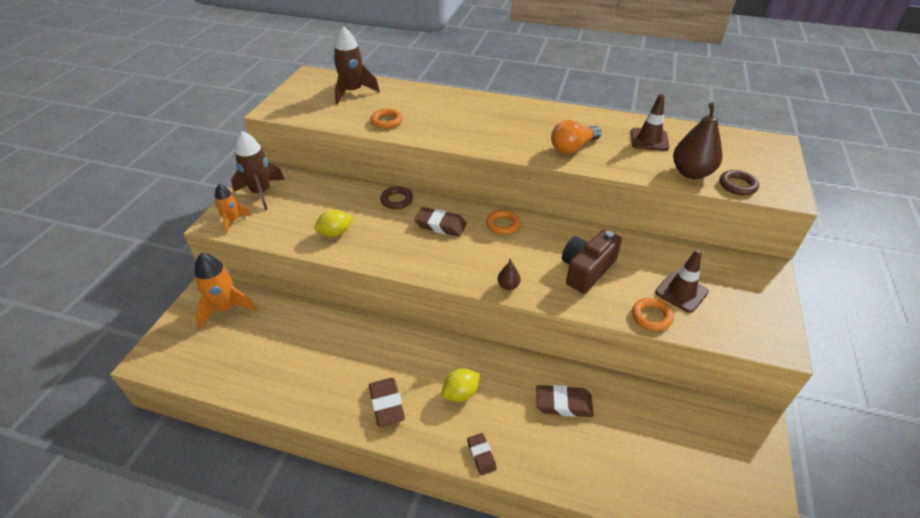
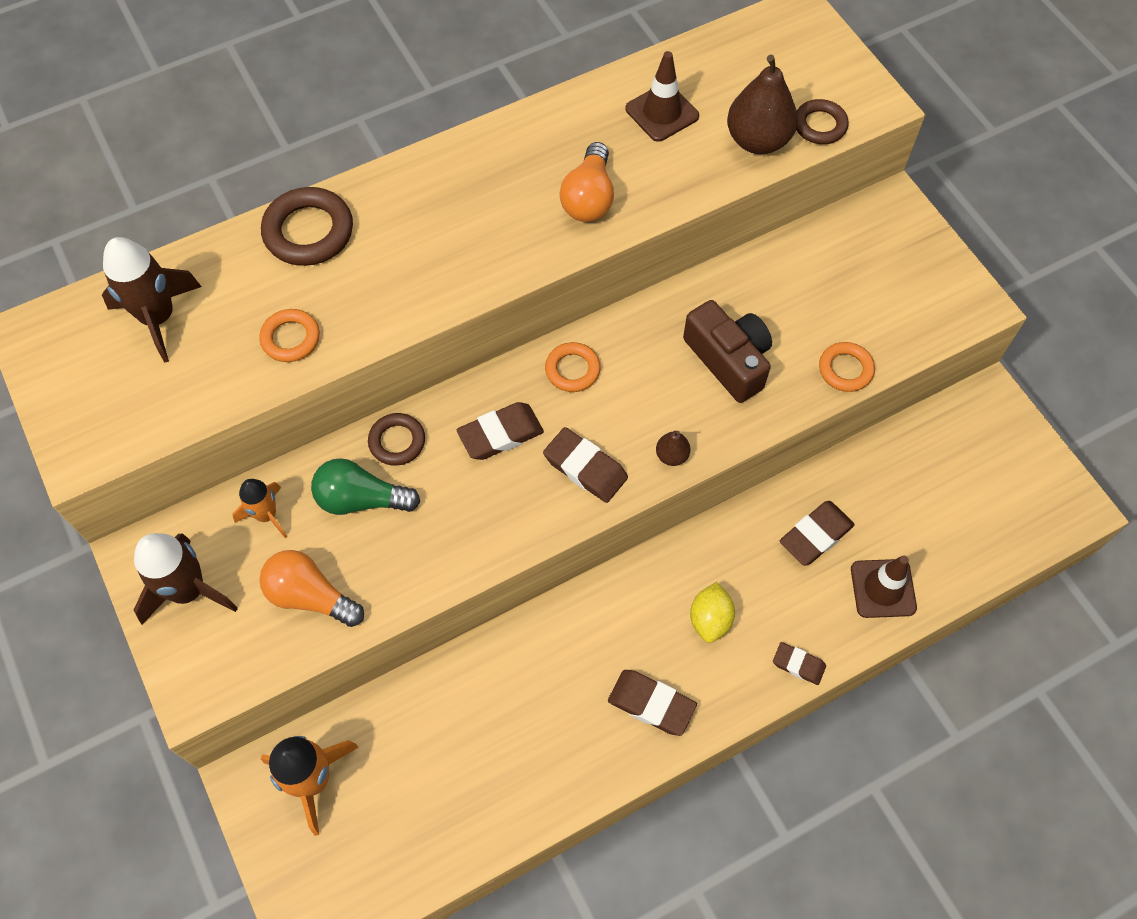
camera: 45 degrees left, 20 degrees up
(232, 221) = (214, 668): orange rocket -> orange rocket (266, 515)
(294, 224) = (310, 596): none -> orange light bulb
(335, 233) = (384, 561): yellow lemon -> none
(357, 208) = (361, 499): none -> green light bulb
(439, 98) = (308, 231): none -> brown ring
(461, 261) = (585, 468): none -> brown eraser
(586, 270) = (728, 360): brown camera -> brown camera turned 150 degrees clockwise
(681, 292) = (844, 310): brown traffic cone -> brown traffic cone (883, 588)

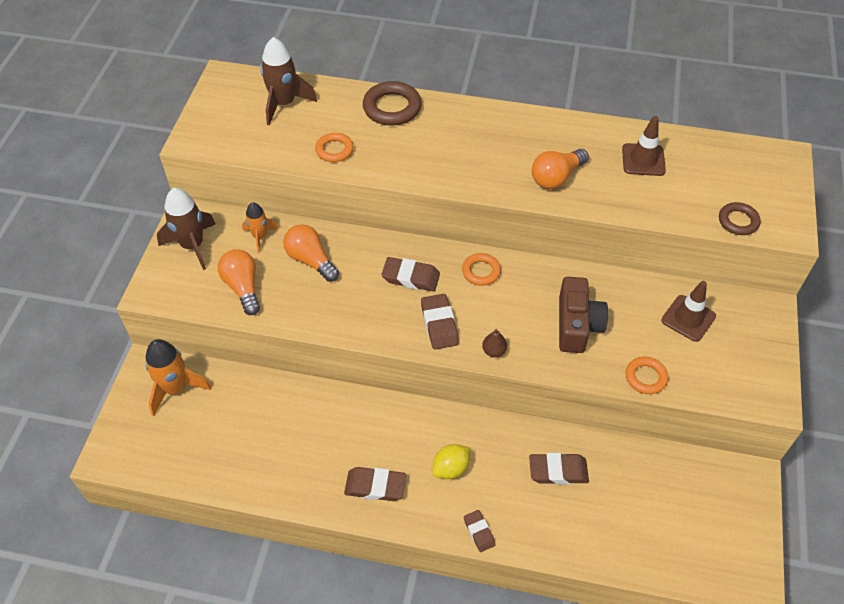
camera: 40 degrees right, 10 degrees down
(361, 499) = (310, 260): green light bulb -> orange light bulb
(397, 441) = (355, 245): brown ring -> none
(651, 704) = (375, 486): brown eraser -> brown eraser turned 60 degrees counterclockwise
(757, 140) = (689, 206): brown pear -> none
(883, 588) = (572, 531): brown traffic cone -> brown traffic cone (688, 318)

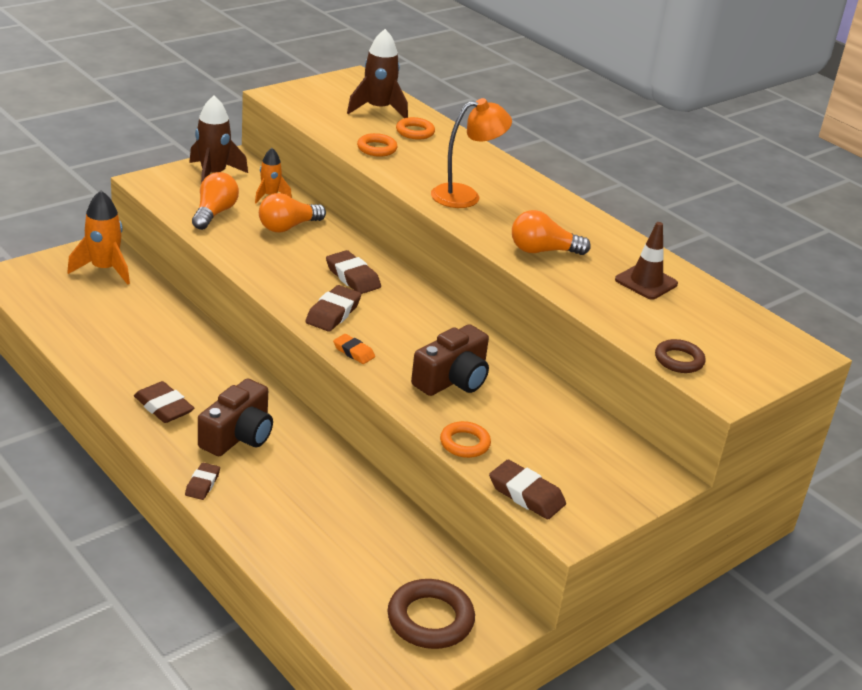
camera: 35 degrees right, 20 degrees down
(310, 260) = (288, 227): orange light bulb -> orange light bulb turned 120 degrees counterclockwise
(392, 108) = (463, 150): brown ring -> brown ring (430, 619)
(448, 157) = (465, 196): none -> orange lamp
(451, 468) = (238, 435): yellow lemon -> brown camera
(481, 271) = (418, 305): orange ring -> orange ring (415, 132)
(494, 351) = (353, 352): brown pear -> orange eraser
(558, 471) = (326, 495): brown eraser -> brown eraser (526, 494)
(688, 318) = (567, 435): brown traffic cone -> none

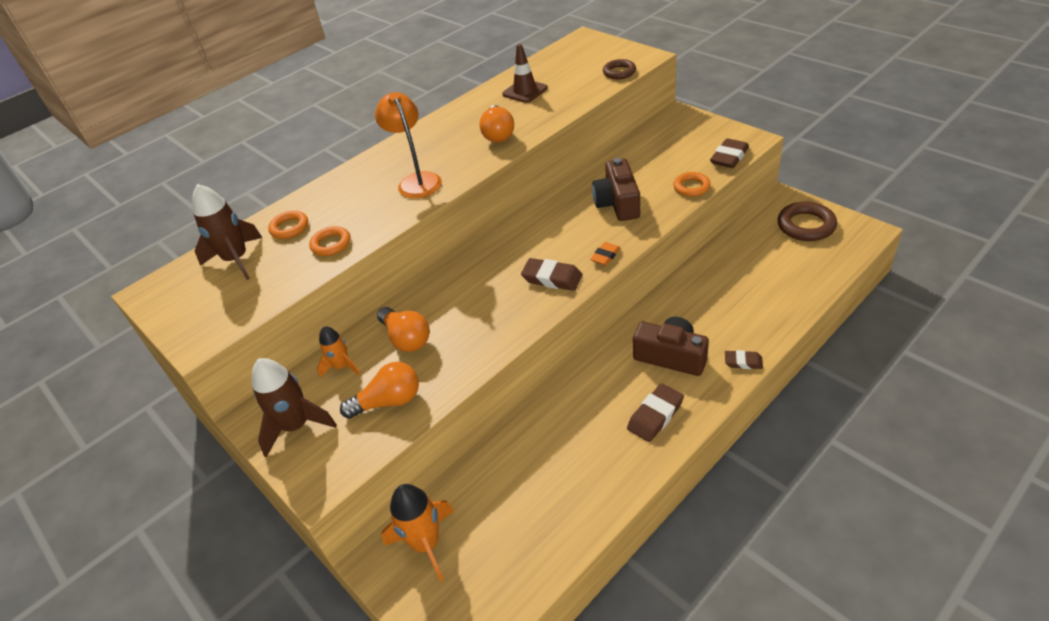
camera: 85 degrees left, 10 degrees up
(214, 213) = (388, 401): orange light bulb -> orange light bulb turned 150 degrees clockwise
(353, 277) = (488, 278): brown eraser -> none
(452, 379) = (617, 203): brown camera -> brown camera turned 135 degrees counterclockwise

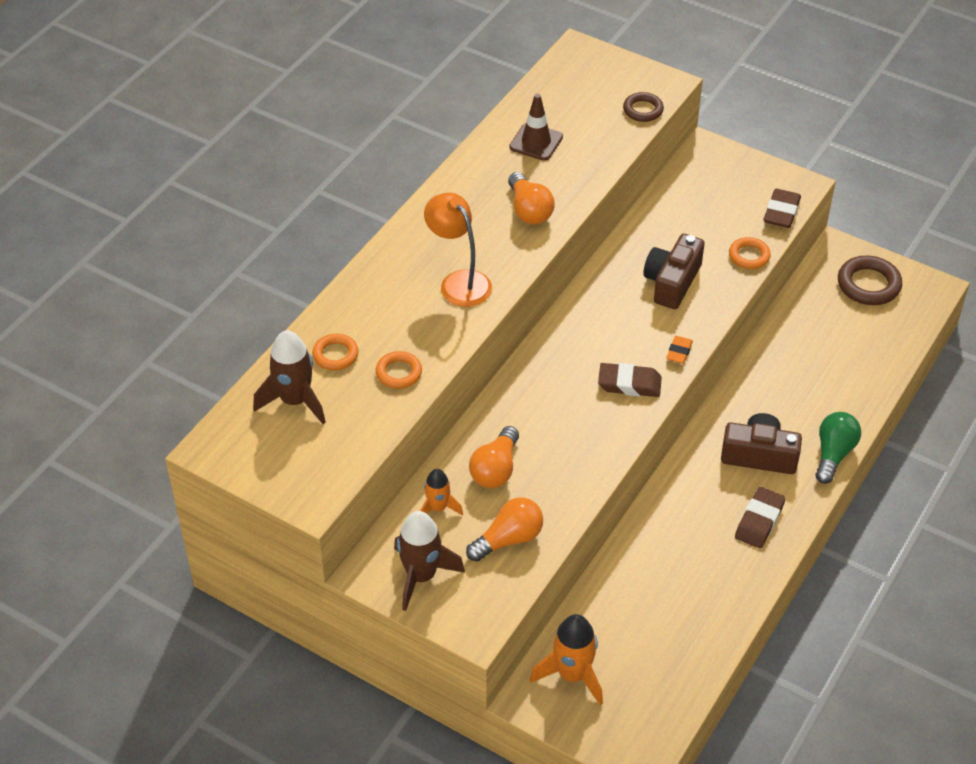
camera: 20 degrees left, 5 degrees up
(406, 338) = (496, 469): orange light bulb -> orange light bulb turned 75 degrees clockwise
(617, 203) = (672, 282): brown camera -> brown camera turned 45 degrees clockwise
(743, 362) = (833, 454): brown eraser -> green light bulb

